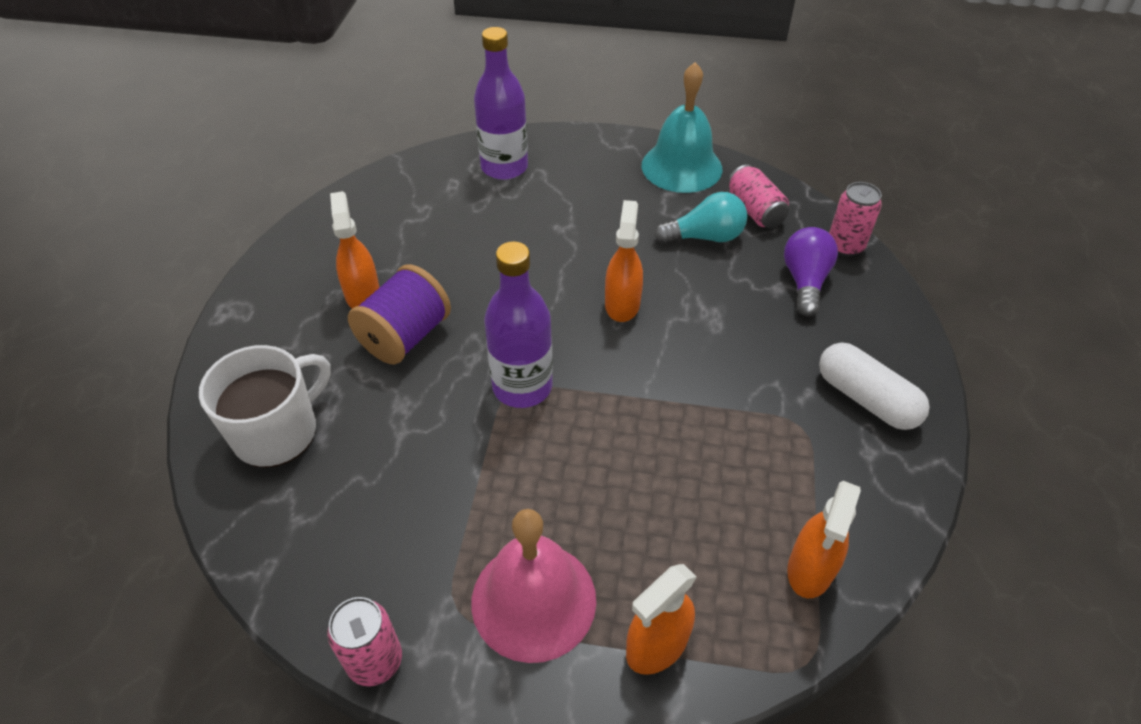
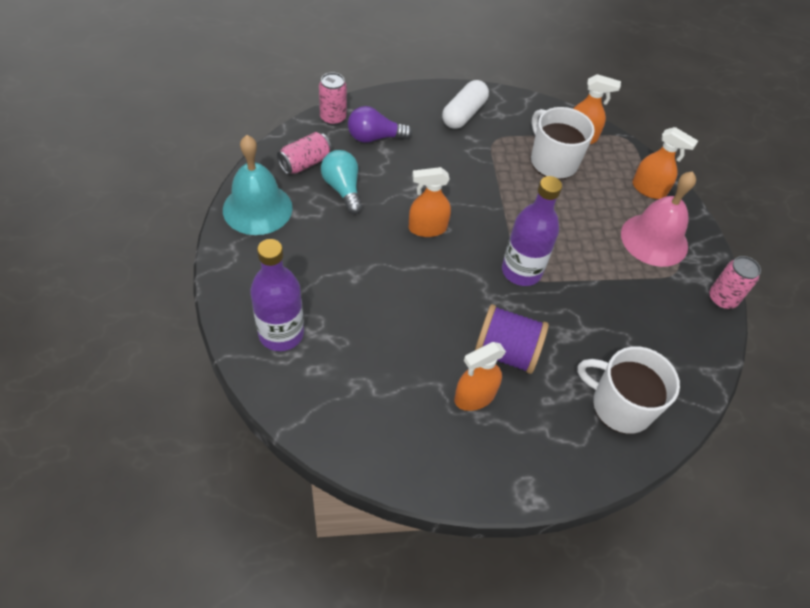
camera: 110 degrees left, 5 degrees up
(744, 498) = (553, 161): none -> white mug

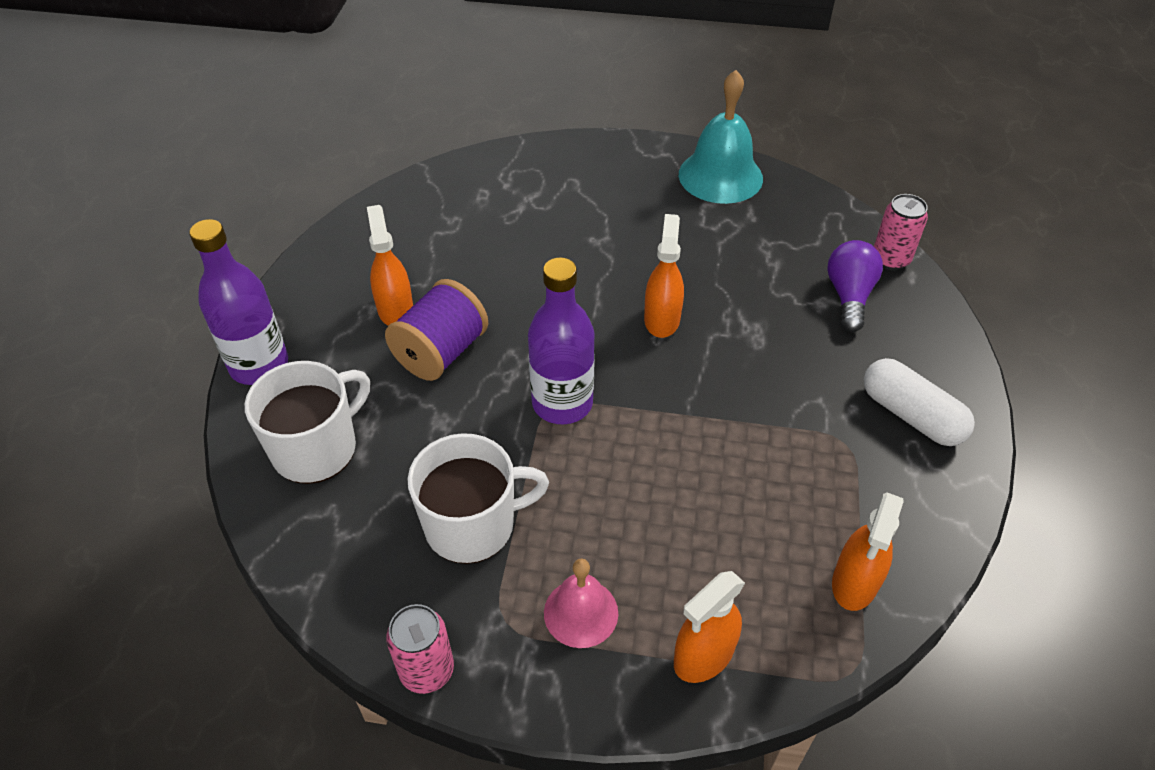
camera: 110 degrees right, 5 degrees down
(281, 333) = (535, 177): purple bottle -> purple bottle (259, 365)
(305, 163) = (797, 222): pink can -> none
(343, 189) = (746, 250): turquoise light bulb -> none
(553, 161) = (788, 514): white mug -> white mug (472, 525)
(654, 239) = (581, 612): pink bell -> pink bell, size x0.60

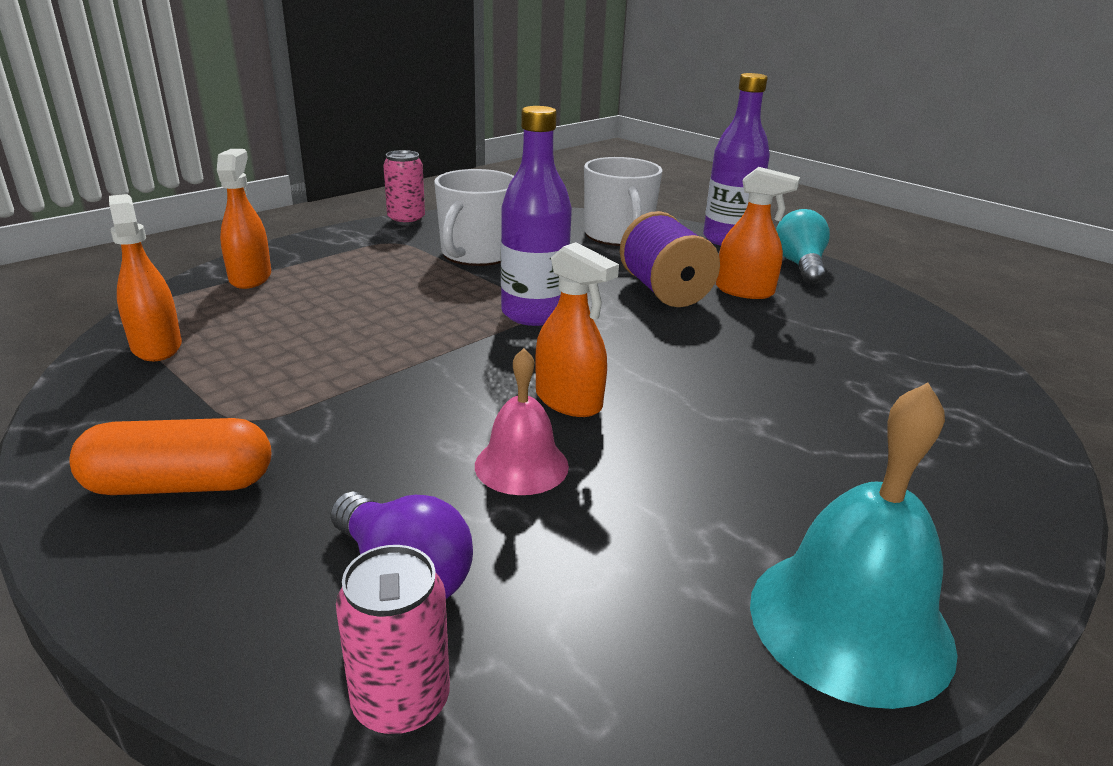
camera: 125 degrees right, 20 degrees down
(299, 298) = (800, 265): none -> turquoise light bulb
(581, 612) = (354, 259): pink bell -> pink bell (521, 465)
(911, 415) = (180, 485): white capsule -> orange capsule

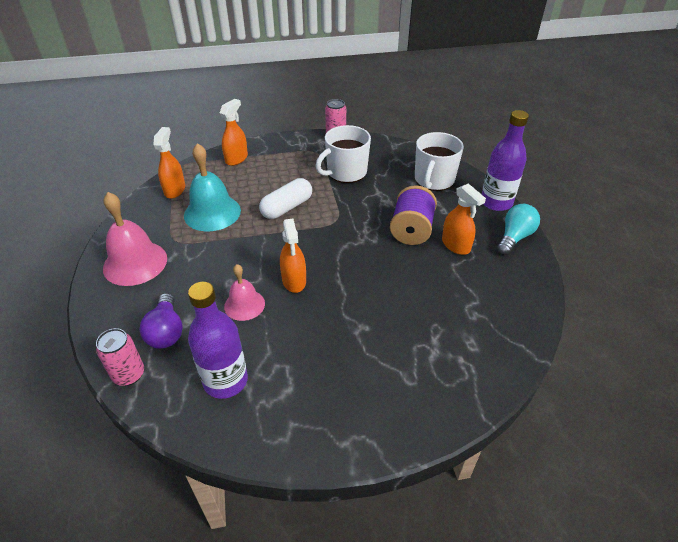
camera: 35 degrees right, 15 degrees up
(180, 485) = (135, 263): orange capsule -> pink bell
(430, 315) = (287, 207): none -> white capsule
(534, 313) = (332, 223): purple bottle -> purple bottle (225, 381)
(850, 623) = (283, 428): turquoise bell -> turquoise bell (212, 212)

